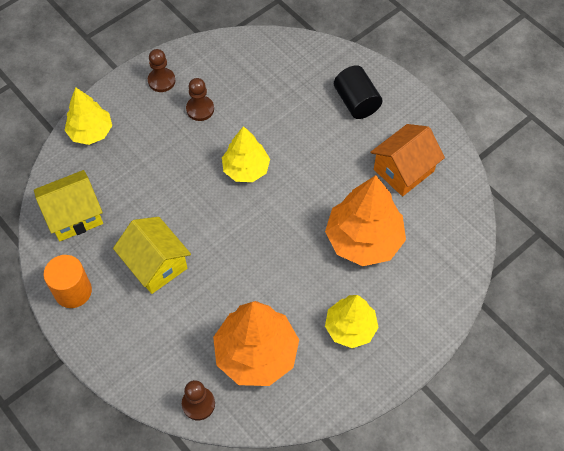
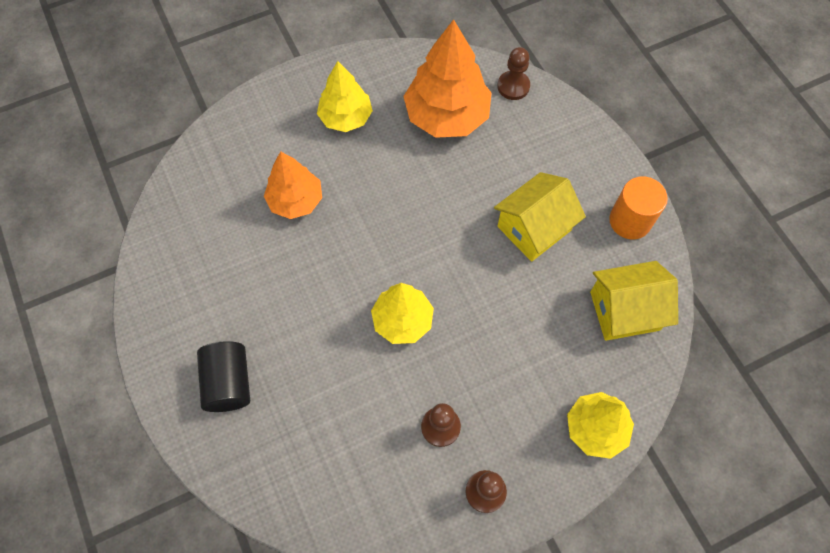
camera: 165 degrees left, 5 degrees up
(156, 264) = (534, 228): yellow house -> yellow house turned 75 degrees clockwise
(364, 239) = (295, 200): orange tree -> orange tree, size x0.63
(403, 170) = (213, 271): orange house -> none

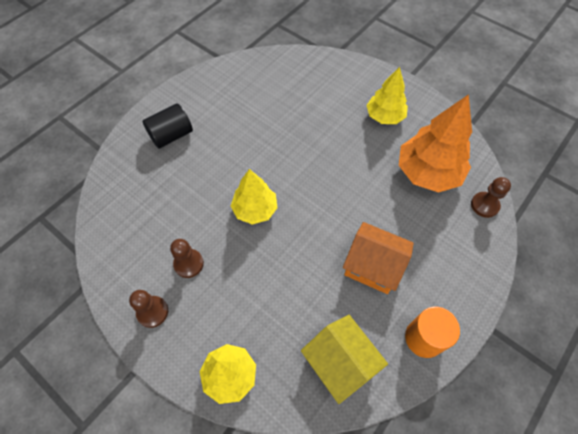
camera: 65 degrees right, 5 degrees down
(295, 200) = (307, 116): orange tree -> none
(534, 228) = (373, 266): yellow house -> orange house

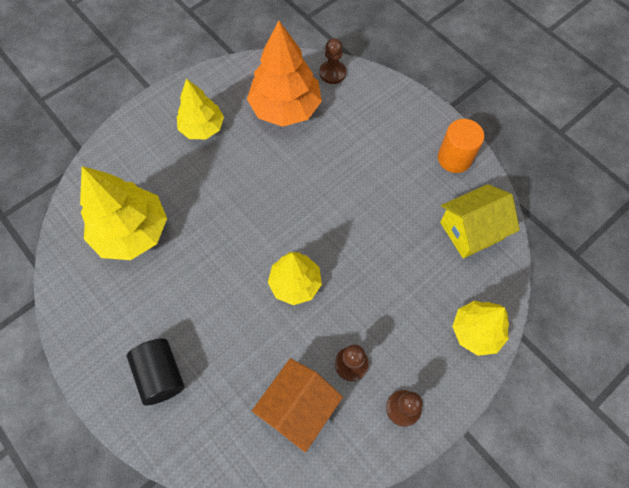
camera: 80 degrees left, 5 degrees up
(279, 93) = (132, 232): none -> yellow tree
(373, 266) = (381, 182): orange house -> orange house (298, 407)

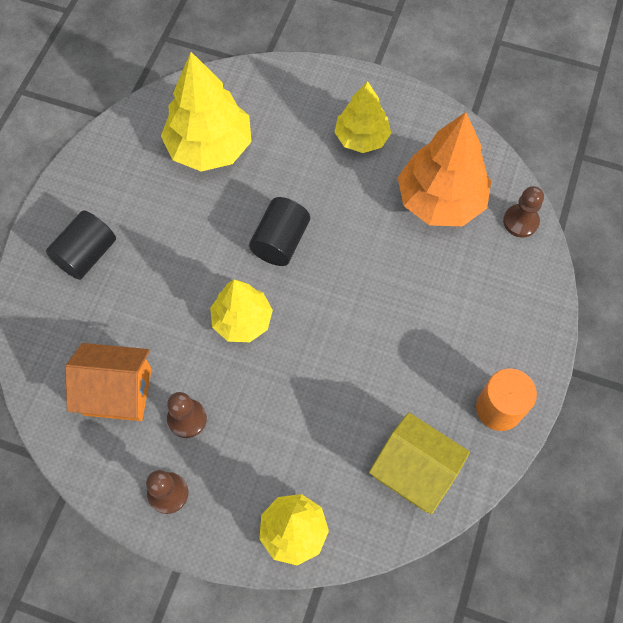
camera: 60 degrees right, 0 degrees up
(248, 224) = (280, 241): none -> black cylinder

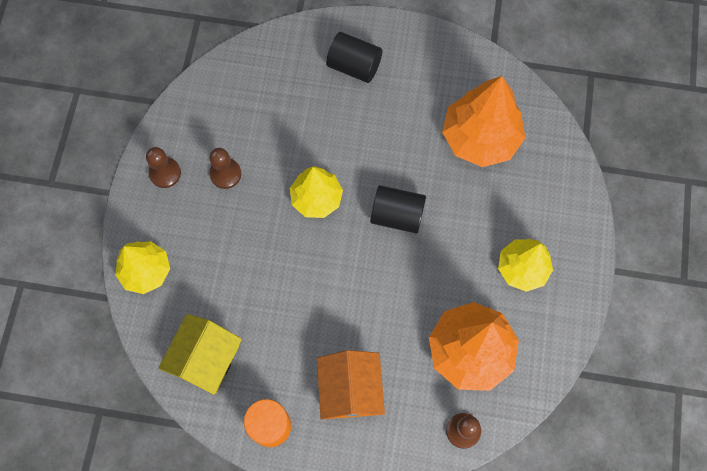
camera: 80 degrees right, 5 degrees up
(118, 391) = (240, 118): orange house -> orange house (350, 390)
(209, 147) = (480, 138): yellow tree -> orange tree

